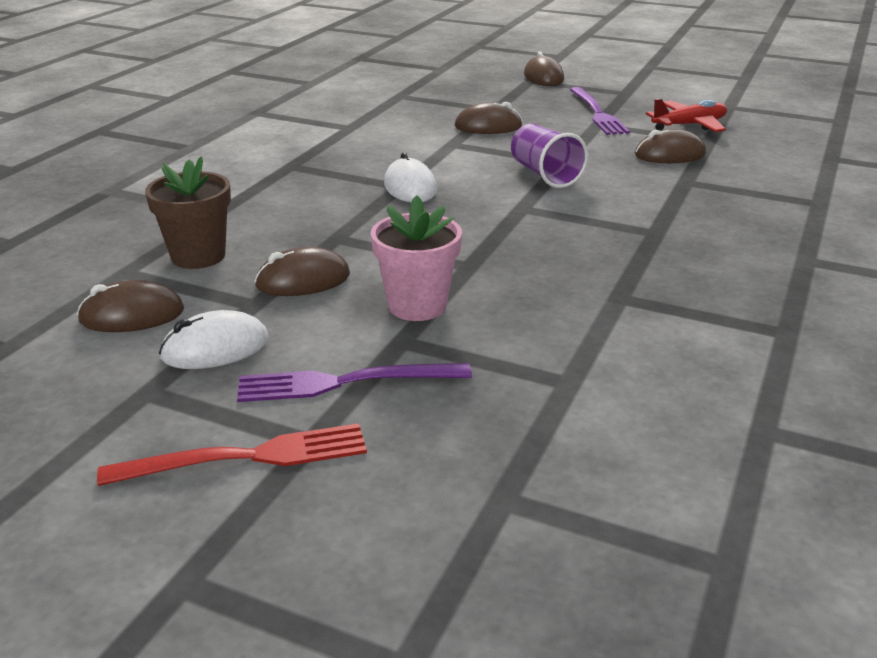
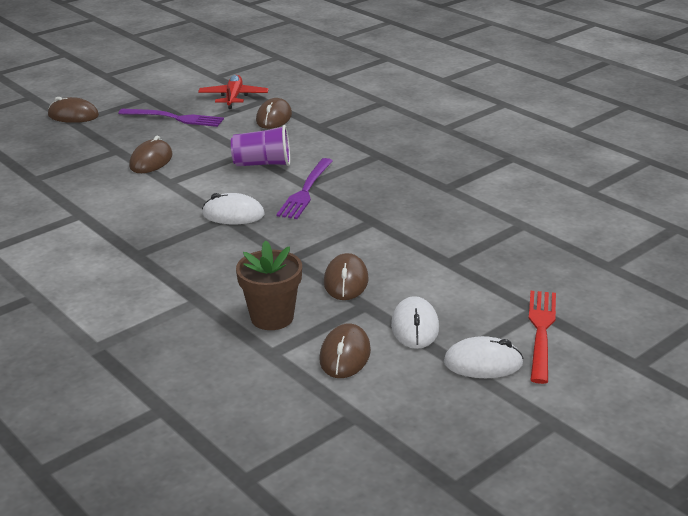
camera: 65 degrees left, 0 degrees up
(141, 419) = (483, 363): none -> white mouse
(344, 382) = (483, 289): purple fork -> purple fork (305, 191)
(417, 306) = (411, 248): pink flower pot -> none

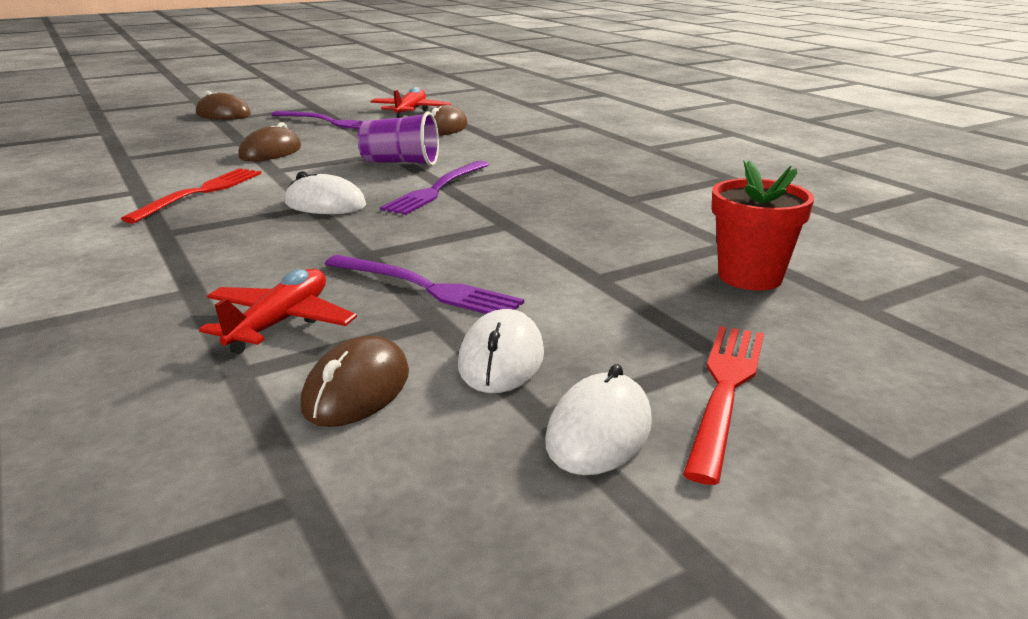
camera: 10 degrees right, 5 degrees down
(131, 212) = (201, 193): none -> red fork
(272, 317) = (280, 323): brown flower pot -> red plane
(346, 281) = (426, 288): brown mouse -> purple fork
(483, 363) = (599, 432): white mouse -> white mouse turned 75 degrees counterclockwise
(541, 250) = (750, 277): none -> red flower pot

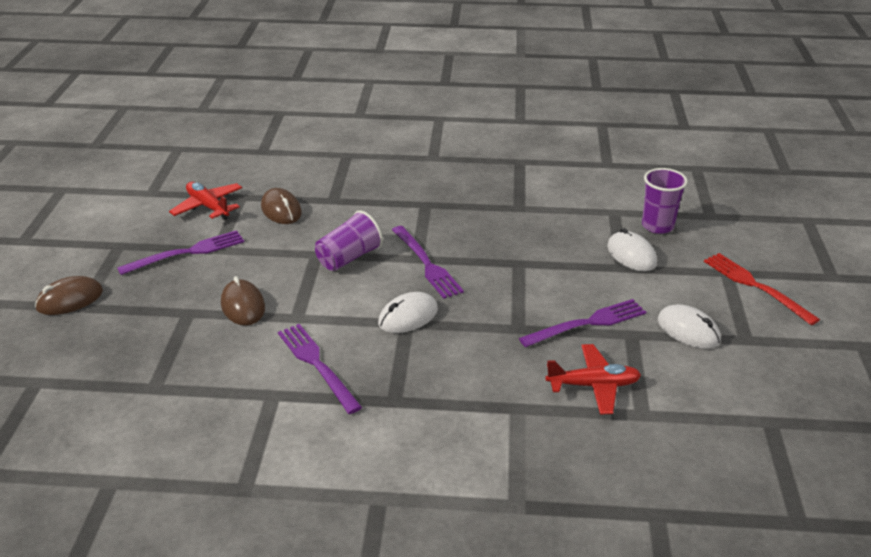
camera: 55 degrees left, 10 degrees up
(201, 193) = (317, 364): red fork -> purple fork
(280, 323) = (593, 385): red plane -> red plane turned 120 degrees clockwise
(356, 390) = (688, 381): brown mouse -> none
(599, 432) = (766, 330): white mouse -> white mouse (631, 255)
(750, 277) = (657, 226): red flower pot -> purple cup

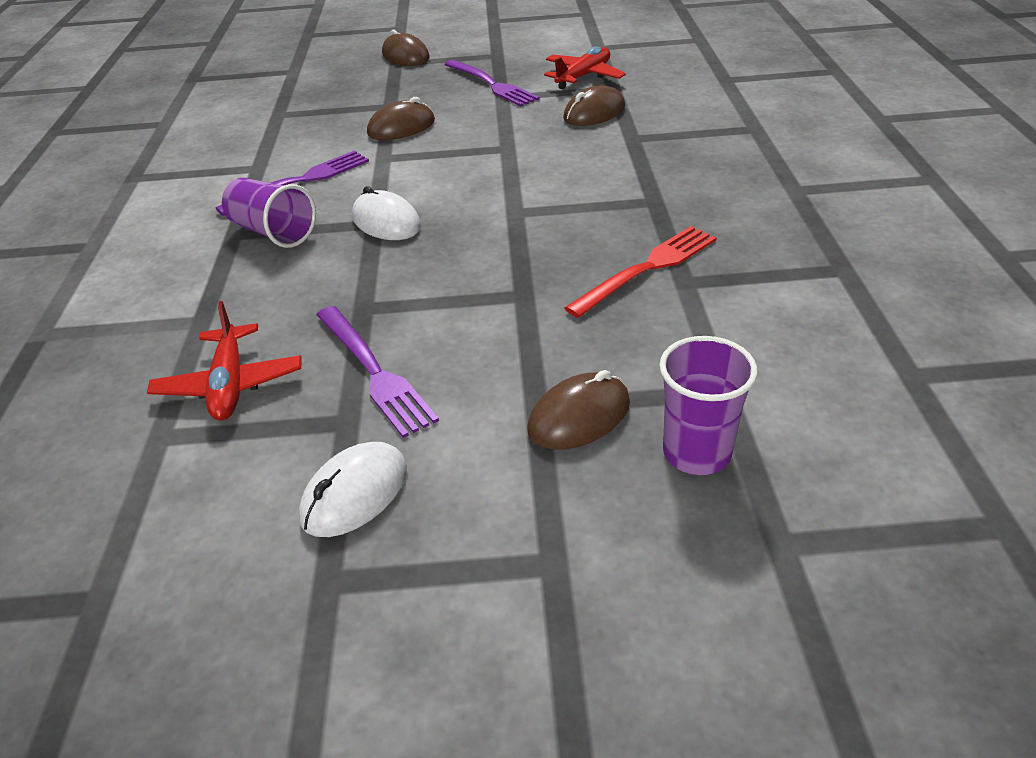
camera: 85 degrees right, 5 degrees up
(349, 258) = (504, 167): purple cup -> purple cup (273, 232)
(427, 264) = (502, 220): purple fork -> none
(631, 255) = (579, 417): white mouse -> brown mouse
(755, 286) = (509, 613): red fork -> red fork (647, 268)

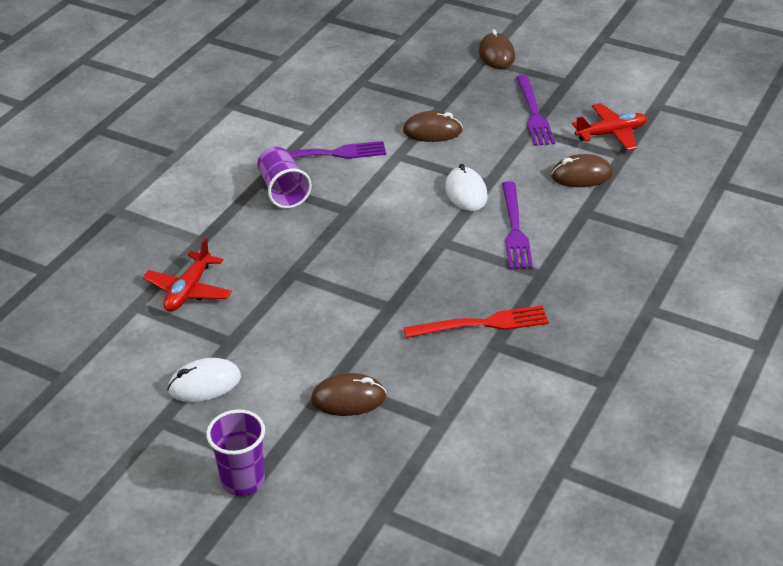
camera: 30 degrees right, 0 degrees up
(374, 372) = (266, 319): purple fork -> purple fork (515, 229)
(386, 222) = (356, 213): white mouse -> white mouse (466, 192)
(696, 453) = (389, 449): purple cup -> purple cup (243, 480)

